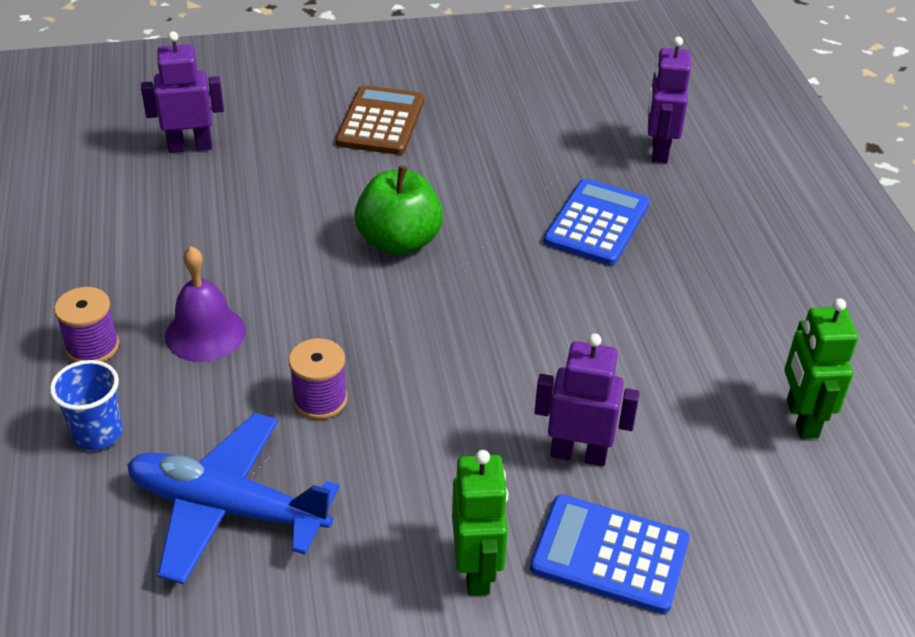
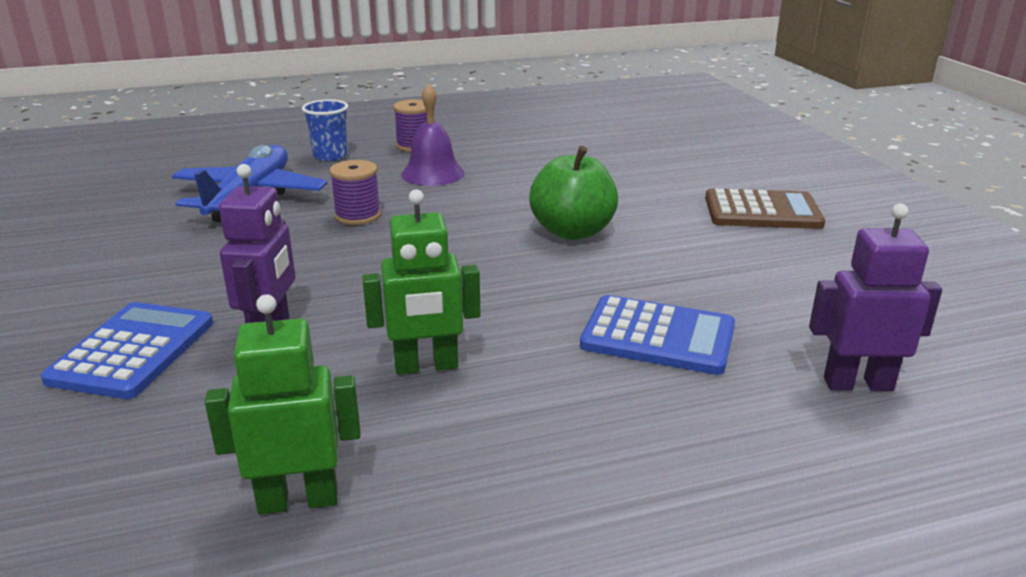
camera: 85 degrees right, 15 degrees down
(190, 146) = (661, 147): purple robot -> none
(477, 570) = (147, 287): green robot -> green robot (426, 366)

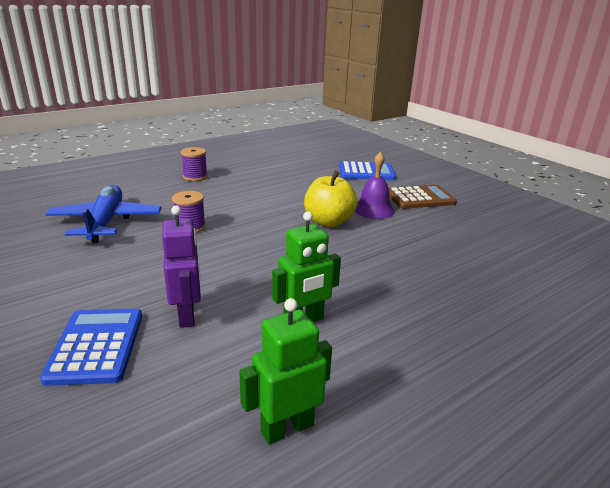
camera: 20 degrees left, 0 degrees up
(330, 156) = (143, 188): blue cup -> none
(432, 173) = (219, 194): purple bell -> purple bell (373, 209)
(572, 231) = (328, 222): green apple -> yellow apple
(658, 336) = (419, 279): blue calculator -> blue calculator (366, 172)
(857, 384) = (533, 290): purple robot -> none

